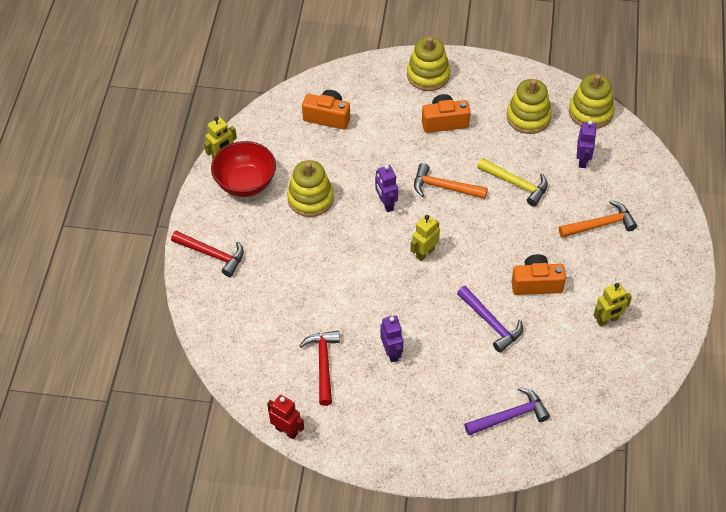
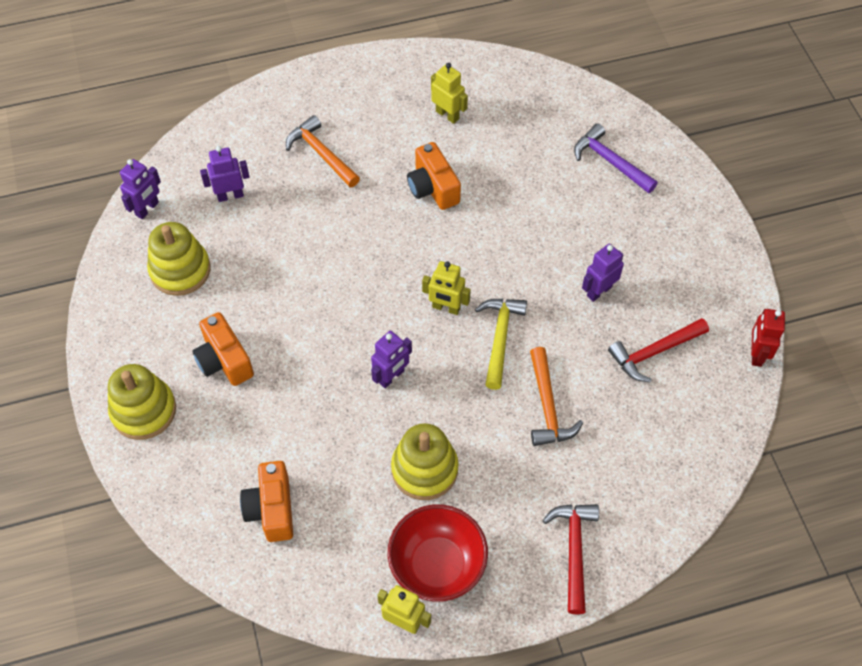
camera: 115 degrees left, 5 degrees up
(444, 187) = (335, 322): orange hammer -> orange hammer (547, 406)
(491, 323) = (507, 213): purple hammer -> none
(516, 184) = (297, 250): yellow hammer -> yellow hammer (500, 338)
(590, 112) = (147, 209): yellow stacking toy -> purple robot

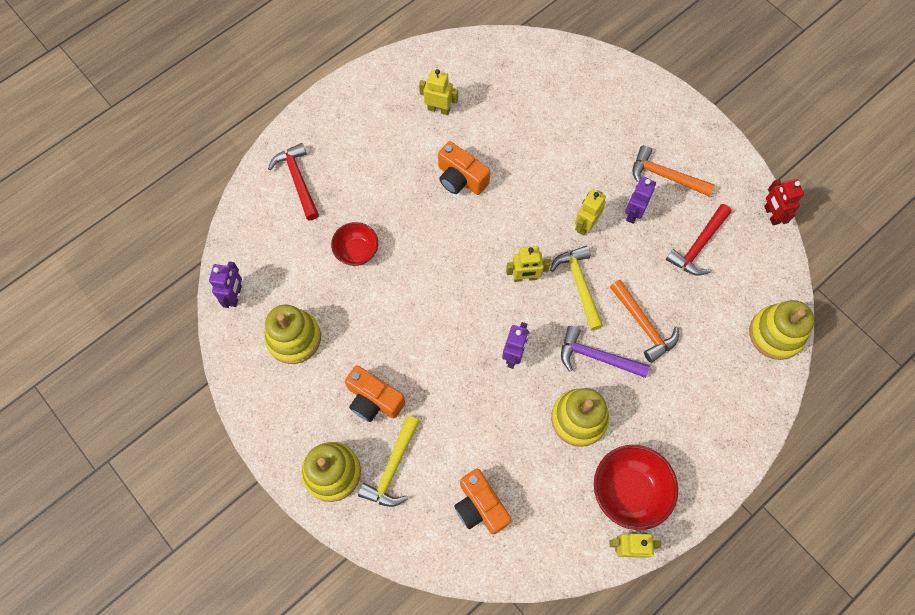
camera: 25 degrees left, 10 degrees up
(205, 432) = (392, 468): none -> yellow hammer
(230, 195) = (299, 254): purple robot -> none
(288, 215) = (357, 251): none -> red bowl
(321, 154) = (354, 185): orange hammer -> orange hammer (665, 176)
(539, 283) = (585, 225): none -> yellow robot
(574, 551) = (720, 432): red hammer -> red hammer (298, 180)
(610, 162) = (586, 99): purple hammer -> purple hammer (596, 357)
(694, 477) = (775, 334): none -> yellow stacking toy

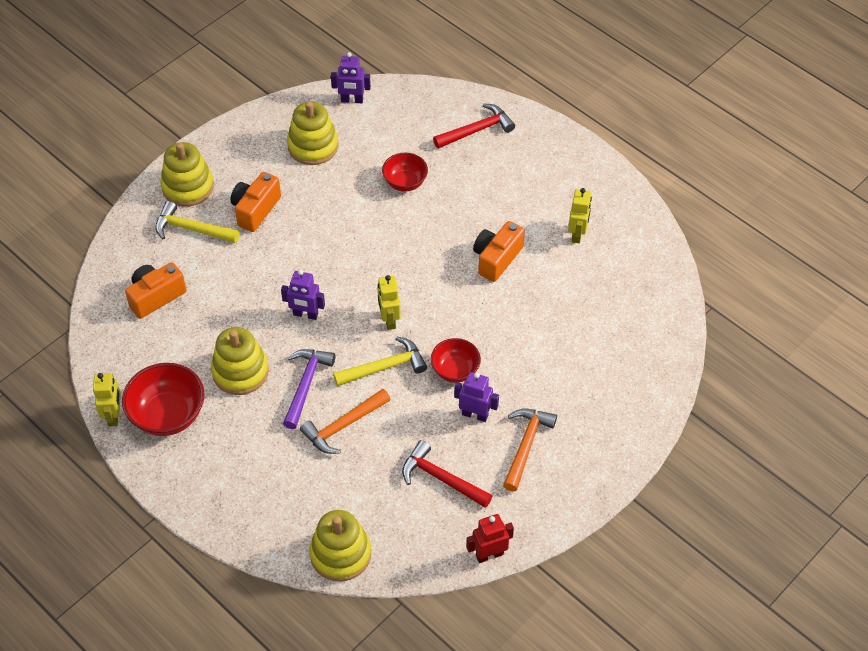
camera: 85 degrees right, 15 degrees down
(585, 225) = (455, 370): yellow robot -> red bowl

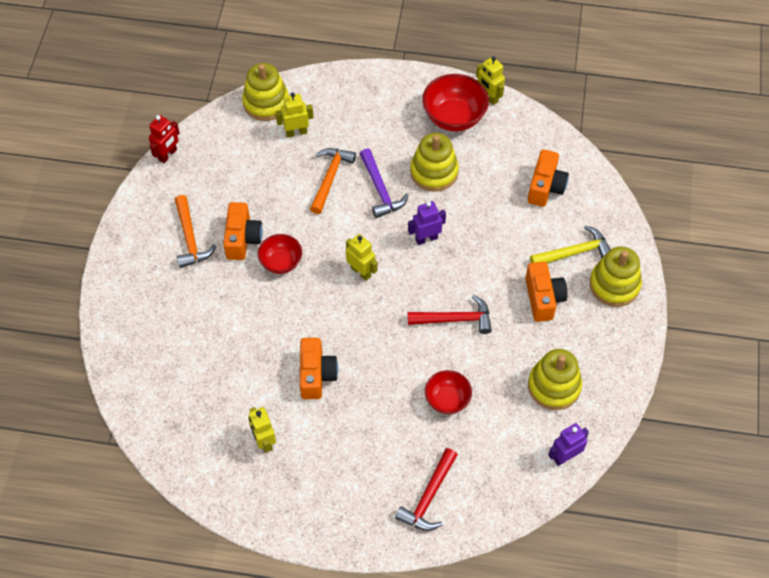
camera: 145 degrees right, 5 degrees up
(336, 497) = (296, 132): none -> yellow robot
(384, 367) = (335, 234): yellow hammer -> none
(441, 478) = (234, 183): red hammer -> red hammer (455, 319)
(475, 415) = (242, 239): purple robot -> orange camera

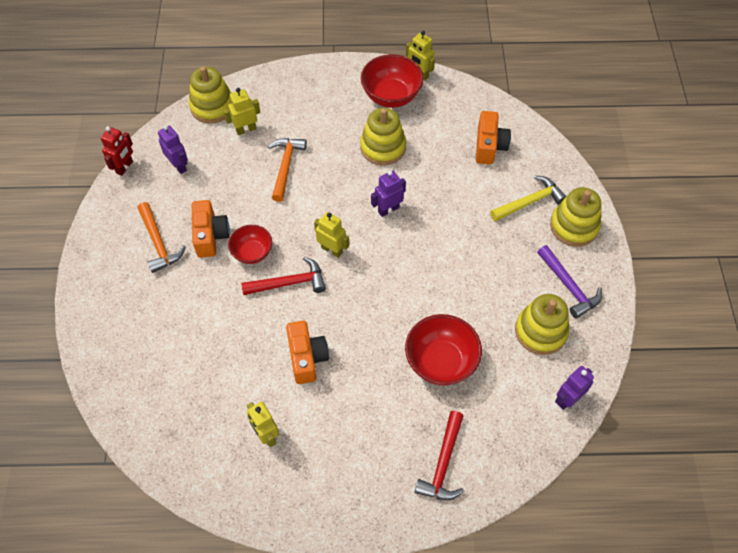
camera: 10 degrees left, 0 degrees up
(222, 161) = (178, 166): none -> purple robot
(380, 189) = (335, 170): purple hammer -> purple hammer (569, 286)
(447, 400) = (441, 361): red bowl -> red bowl, size x1.59
(455, 319) = (431, 282): red hammer -> red hammer (289, 283)
(543, 298) = (511, 249): orange camera -> none

